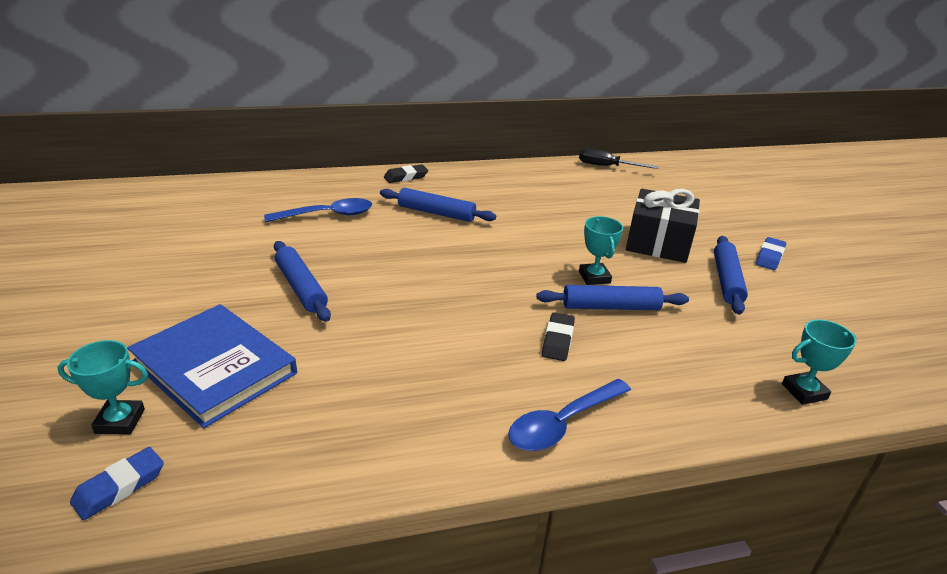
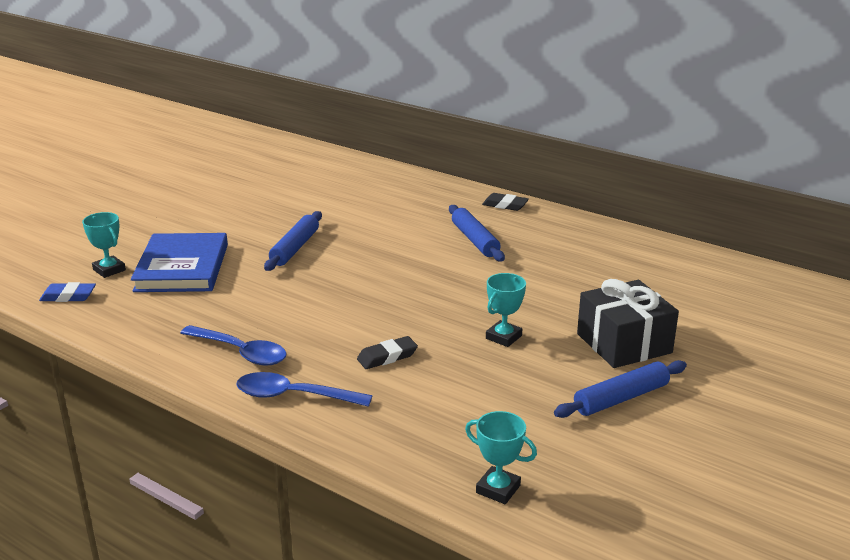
camera: 50 degrees right, 5 degrees down
(328, 215) = (394, 210): blue spoon -> blue spoon (241, 352)
(606, 166) = (725, 266): black screwdriver -> none
(610, 307) = (471, 360): blue rolling pin -> none
(769, 257) = (719, 407): blue eraser -> none

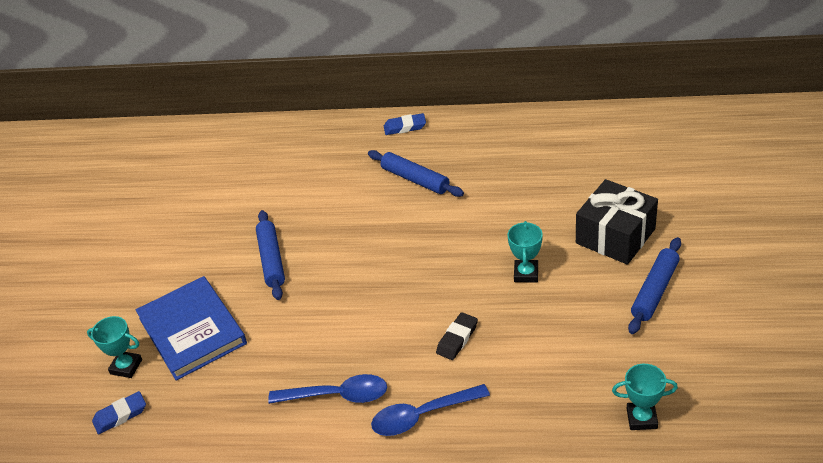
camera: 25 degrees left, 15 degrees up
(505, 205) = (405, 127): black eraser -> blue eraser

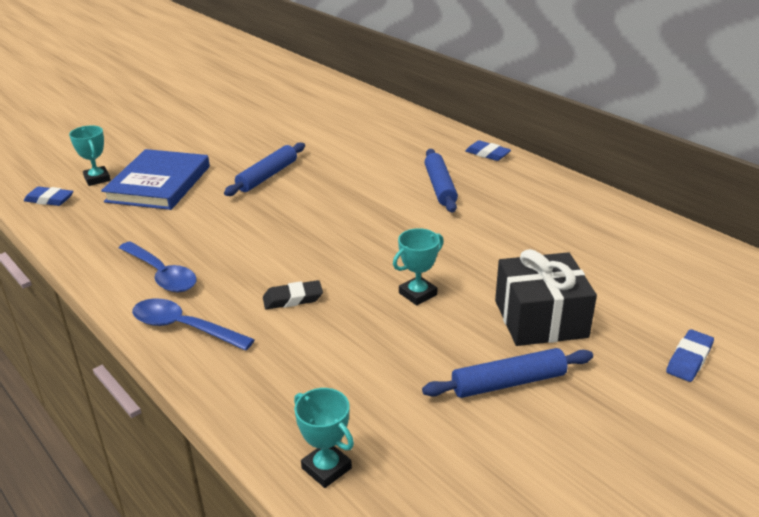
camera: 40 degrees right, 10 degrees down
(716, 204) = (689, 359): none -> blue eraser

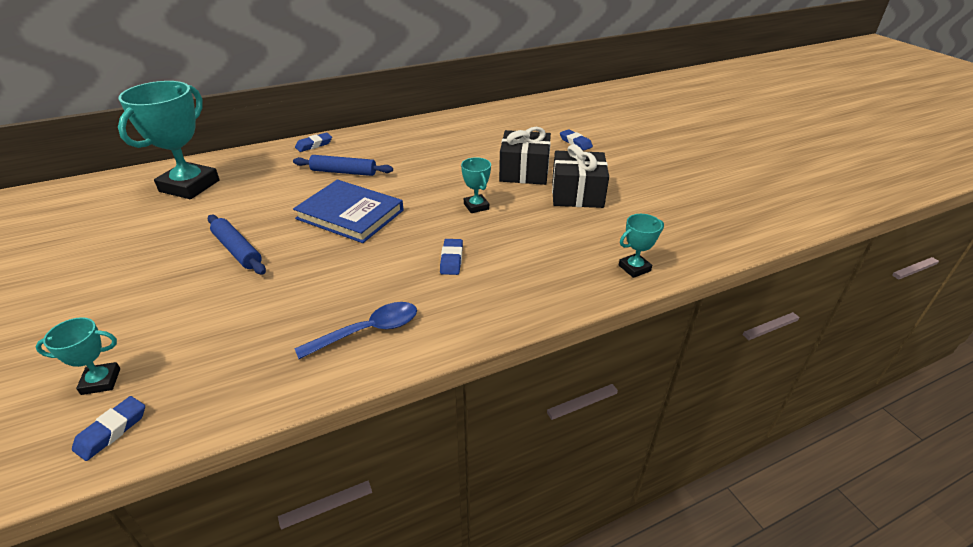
camera: 75 degrees left, 5 degrees up
(159, 184) = (174, 326): blue book -> blue book (350, 214)
(183, 327) = (460, 321): blue spoon -> none
(293, 299) = (451, 259): black eraser -> blue eraser
(361, 122) = (189, 186): none -> turquoise trophy
(508, 383) = (577, 194): blue rolling pin -> black gift

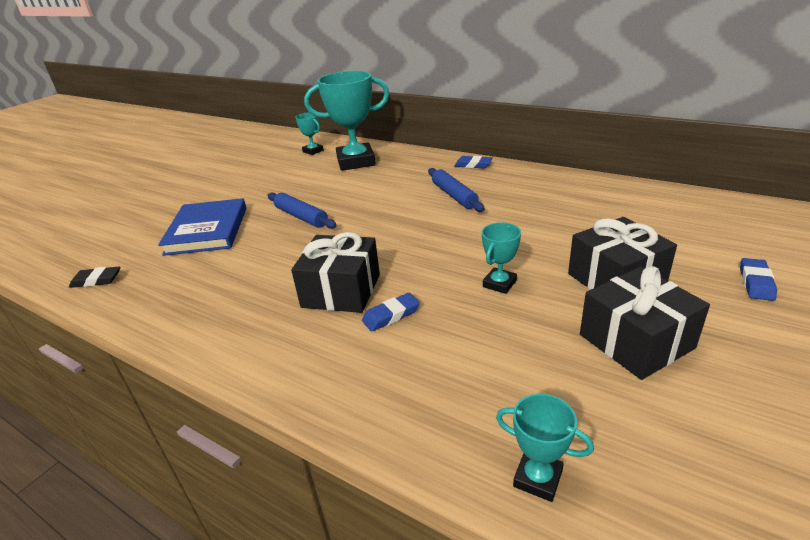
camera: 60 degrees right, 5 degrees down
(101, 381) = (138, 252): turquoise trophy -> turquoise trophy (313, 151)
(112, 431) = (96, 280): blue eraser -> black eraser
(237, 250) = (301, 217): blue rolling pin -> blue rolling pin turned 60 degrees counterclockwise
(350, 214) = (397, 231): blue book -> blue book (207, 230)
(368, 331) = (249, 324): blue spoon -> none
(390, 270) = (341, 291): none -> black gift

